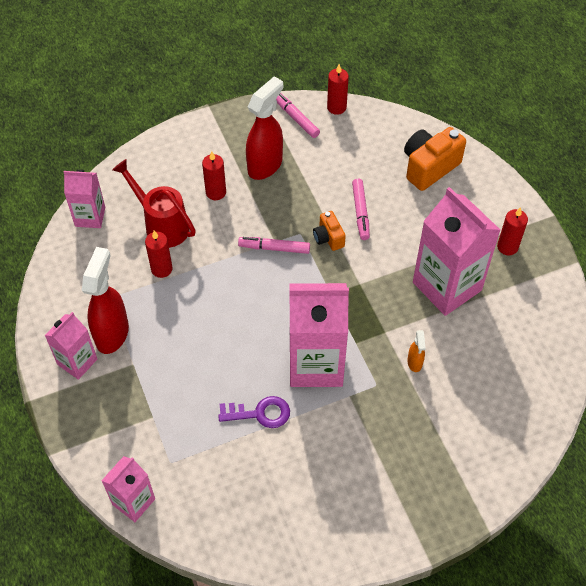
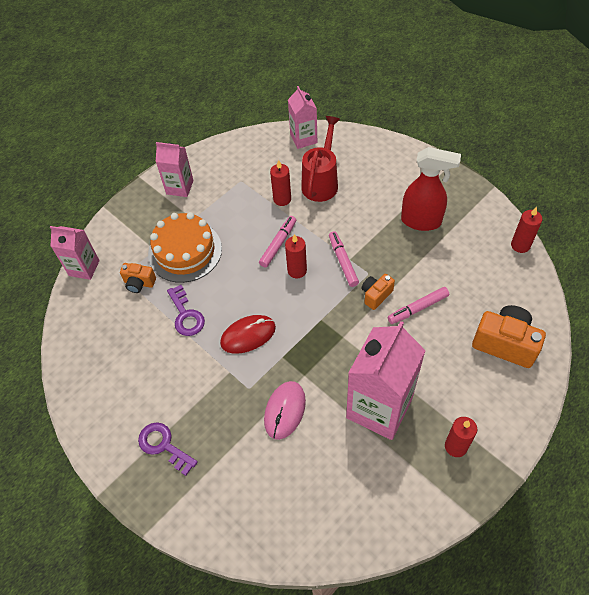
camera: 70 degrees right, 0 degrees up
(112, 333) = (212, 196): red spray bottle -> none
(174, 386) = (185, 251): none -> orange cake
(191, 447) = (139, 283): none -> orange camera
(216, 192) = (373, 201): red candle -> red candle (297, 270)
(296, 118) = (486, 221): pink marker -> pink marker (278, 244)
(316, 363) = (248, 335): pink carton -> red mouse
(404, 484) = (164, 446): none -> purple key
(414, 363) = (284, 410): orange spray bottle -> pink mouse

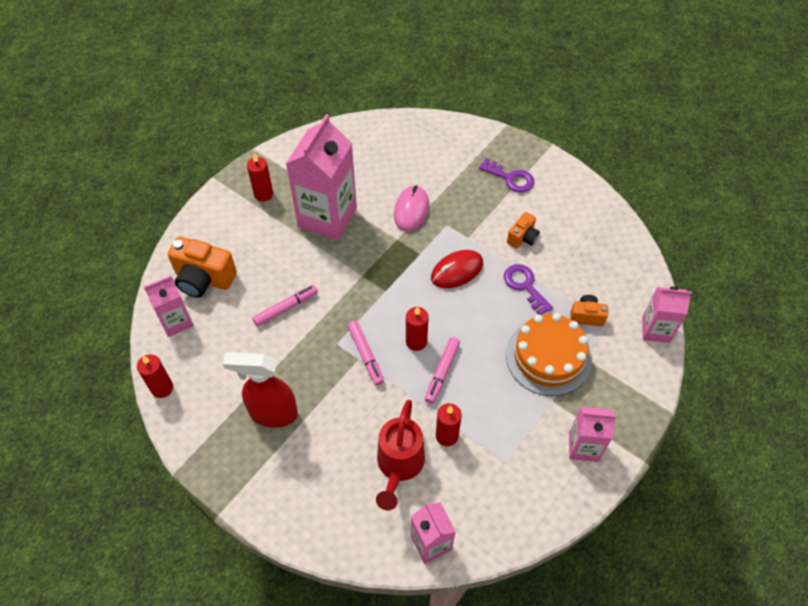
camera: 170 degrees right, 0 degrees up
(376, 295) = (329, 319): orange camera -> orange camera (522, 238)
(522, 302) = (176, 321): none -> pink carton

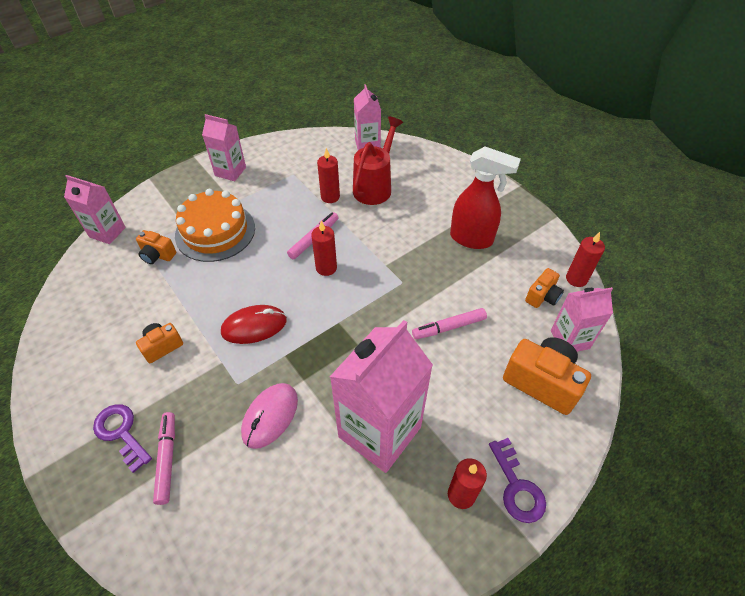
camera: 165 degrees left, 5 degrees down
(198, 359) = (542, 297): none -> orange camera
(366, 355) = (377, 266): pink marker -> pink marker (167, 459)
(525, 286) = (195, 294): purple key -> purple key (517, 486)

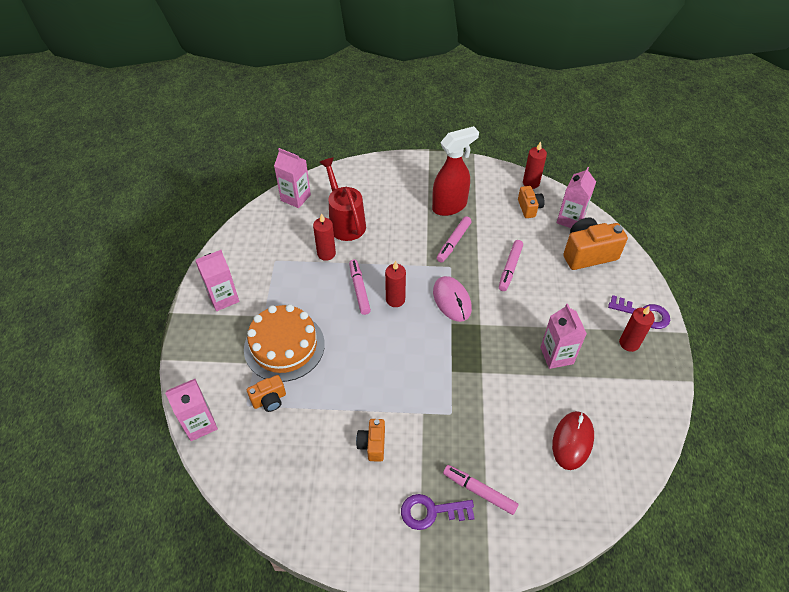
camera: 50 degrees left, 0 degrees up
(254, 326) = (408, 374): red mouse -> red mouse (572, 441)
(270, 416) = (495, 409): pink mouse -> pink mouse (452, 300)
(379, 432) = (556, 355): pink carton -> pink carton, size x0.55
(433, 267) = (453, 242): none -> pink marker

